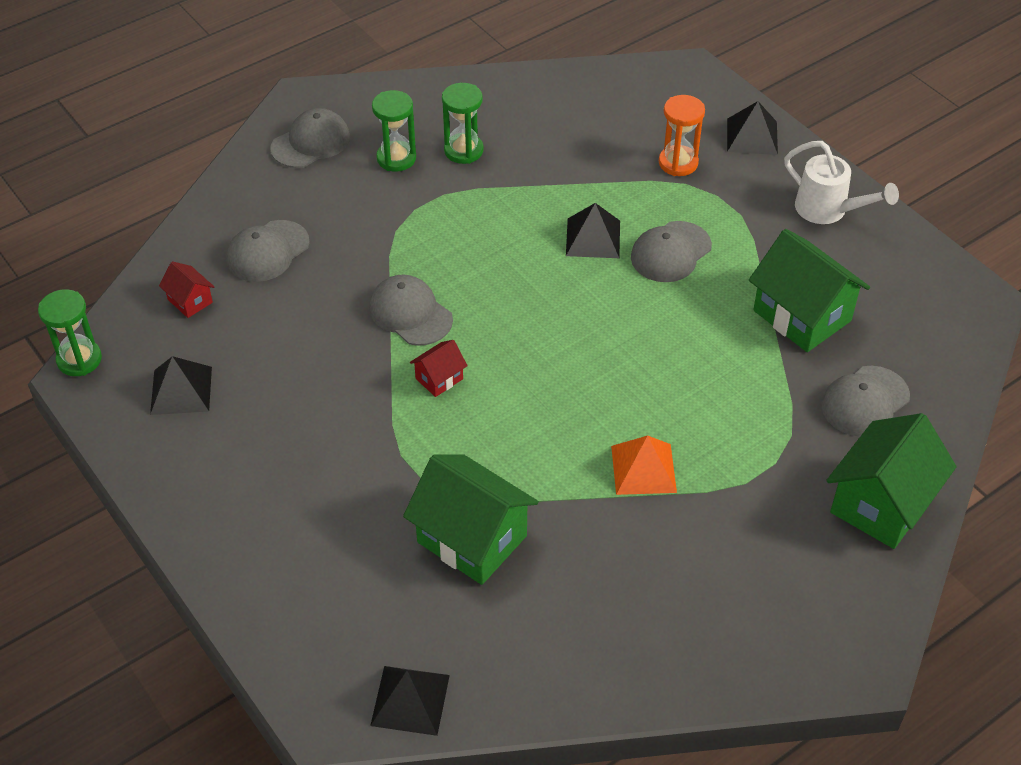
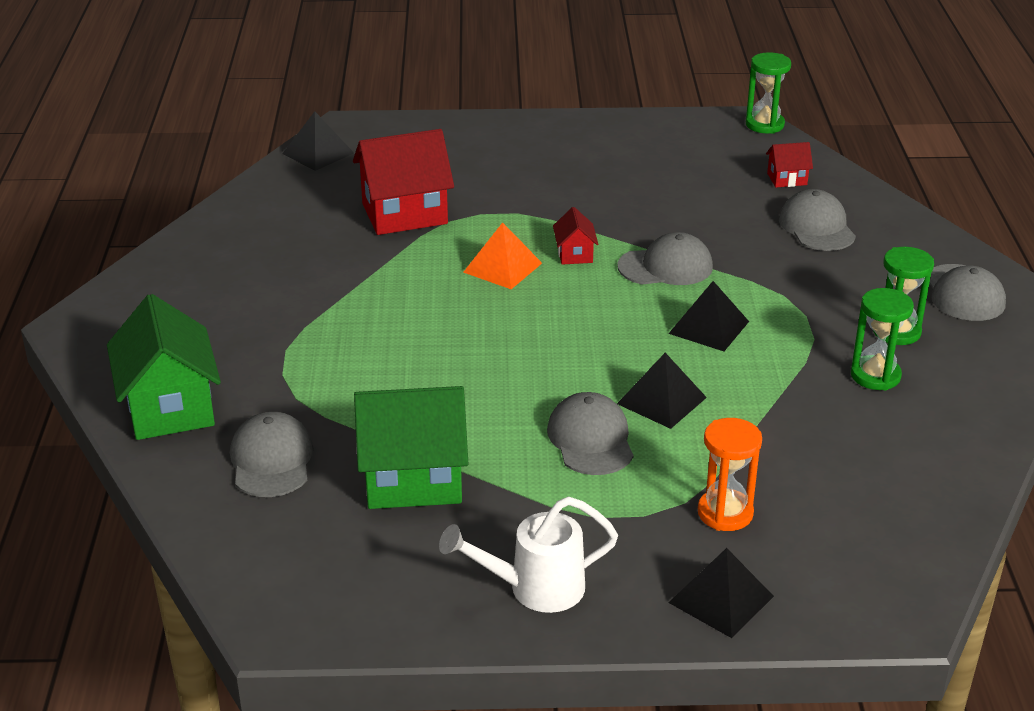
camera: 125 degrees right, 15 degrees down
(181, 390) = (688, 152): black pyramid -> black pyramid (708, 327)
(472, 539) = (404, 214): green house -> red house
(643, 469) = (365, 308): orange pyramid -> orange pyramid (503, 267)

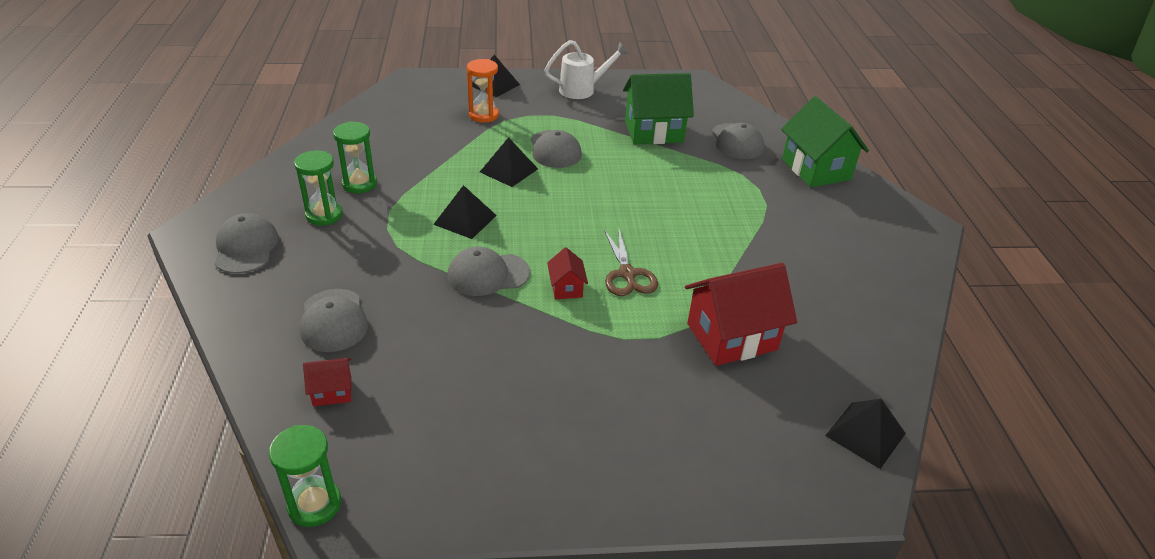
camera: 175 degrees right, 5 degrees up
(503, 267) = (627, 274): orange pyramid -> brown scissors

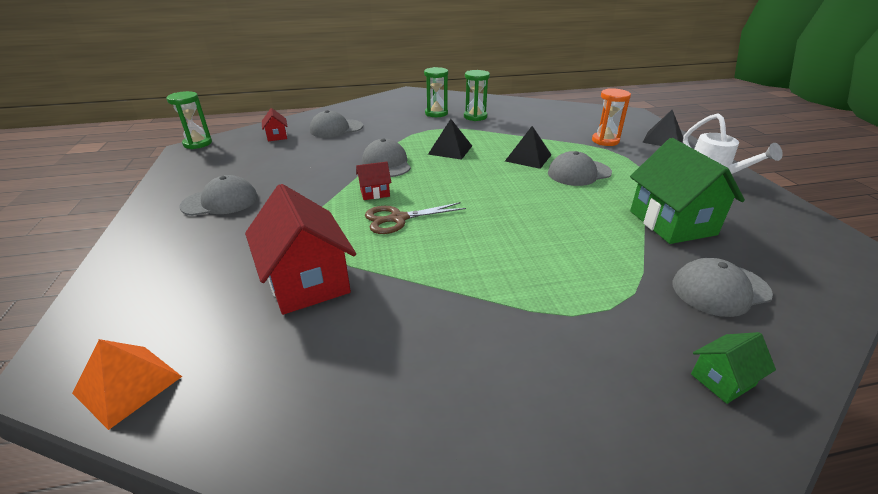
camera: 85 degrees right, 5 degrees down
(246, 247) = (398, 103): grey cap -> grey cap (220, 201)
(815, 169) = (722, 380): green house -> green house, size x0.47
(865, 434) = (128, 384): black pyramid -> orange pyramid

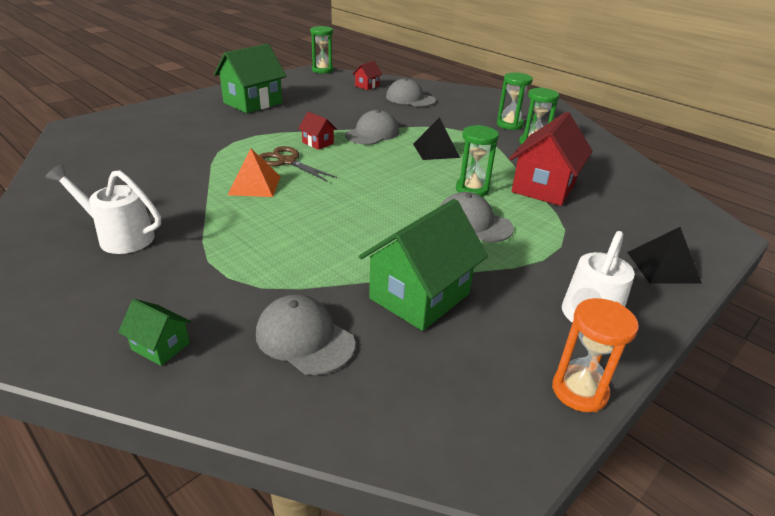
camera: 55 degrees right, 0 degrees up
(128, 384) = (71, 144): orange pyramid -> orange pyramid (255, 185)
(220, 201) = (253, 103): grey cap -> green house
(307, 281) = (183, 156): red house -> red house (543, 187)
(481, 375) = (119, 237): none -> white watering can
(528, 157) = (472, 189): black pyramid -> green hourglass
(605, 141) = (589, 226): orange hourglass -> orange hourglass (579, 391)

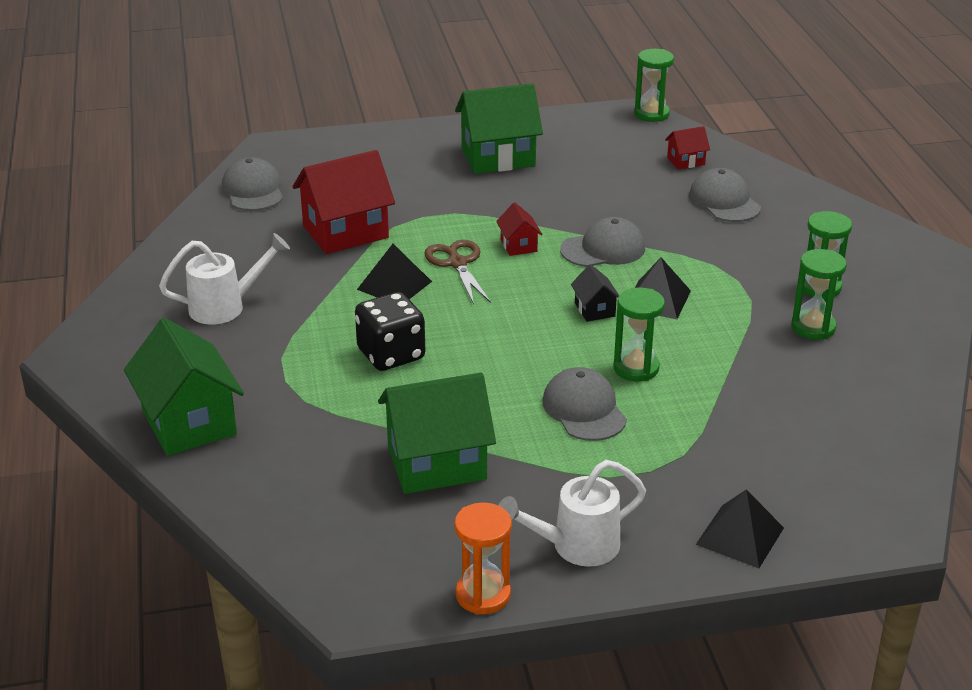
camera: 35 degrees right, 0 degrees up
(119, 237) = (225, 307): white watering can -> white watering can turned 105 degrees clockwise
(161, 346) = (189, 422): green house -> green house, size x2.12
(255, 185) = (394, 285): orange pyramid -> black pyramid
(299, 230) = (391, 354): none -> black dice
(304, 338) = (301, 460): grey cap -> grey cap (253, 190)
(407, 165) = (594, 310): none -> black house
(543, 187) = (733, 395): red house -> red house (345, 232)

